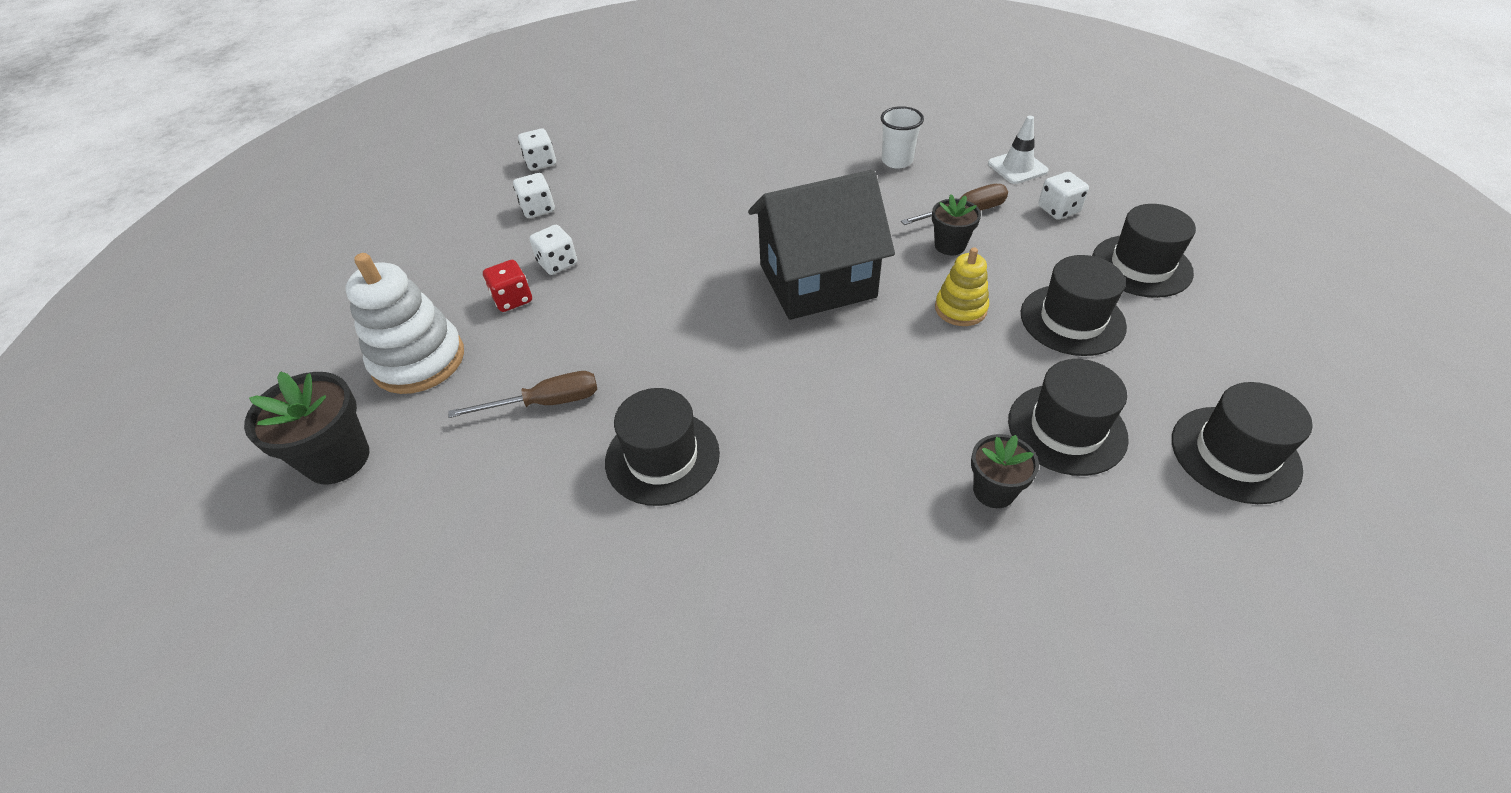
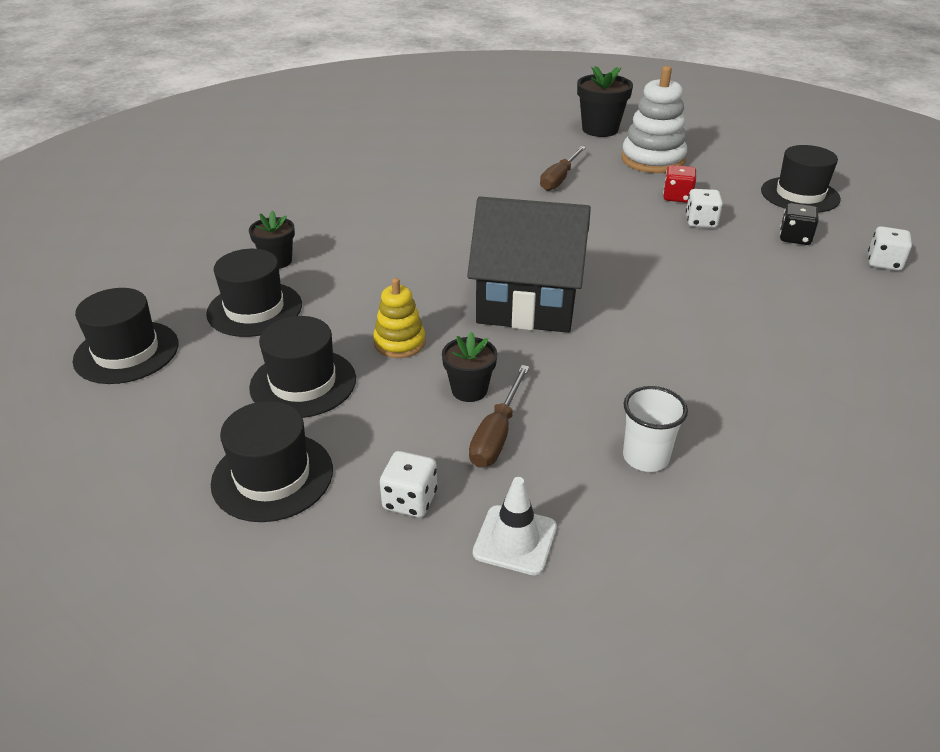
camera: 130 degrees right, 10 degrees down
(538, 209) = (795, 238): white dice -> black dice
(662, 457) = (467, 192): black hat -> black hat (800, 195)
(817, 281) = (528, 303): black house -> black house turned 75 degrees clockwise

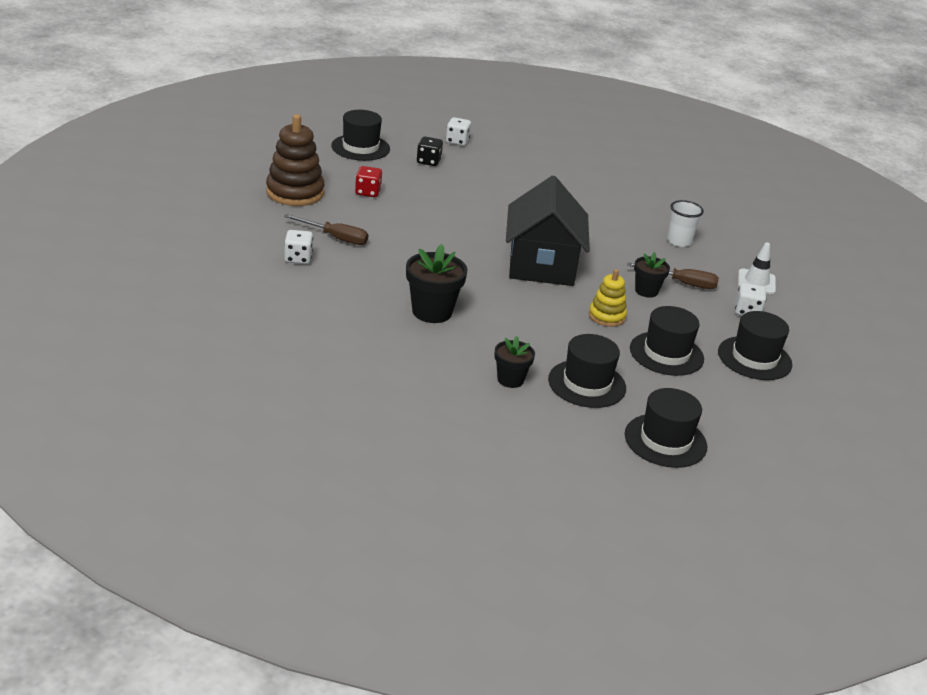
camera: 100 degrees left, 5 degrees down
(600, 129) = (222, 209): black flower pot -> black flower pot (432, 312)
(652, 160) = (295, 193): white stacking toy -> brown stacking toy
(701, 222) = (409, 189): white dice -> white dice (298, 258)

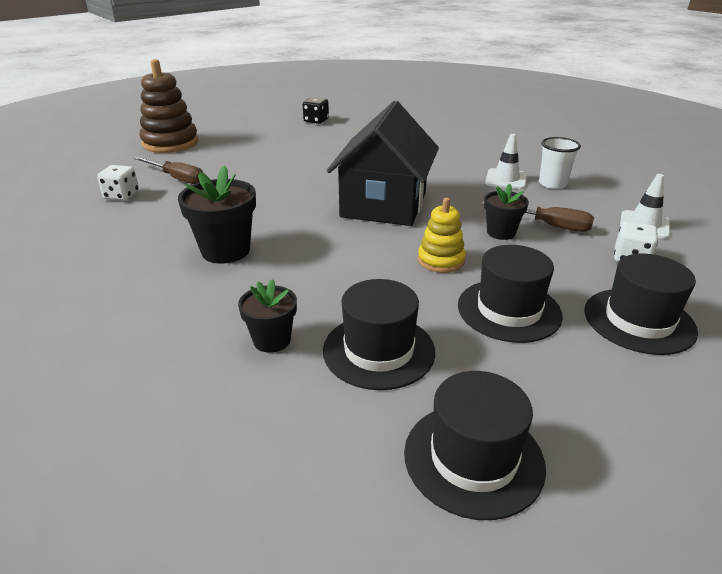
camera: 15 degrees right, 0 degrees up
(360, 147) = (260, 112): black hat -> none
(368, 192) = (240, 142): red dice -> none
(457, 141) = (352, 107): white dice -> none
(638, 237) = (506, 179): none -> white traffic cone

